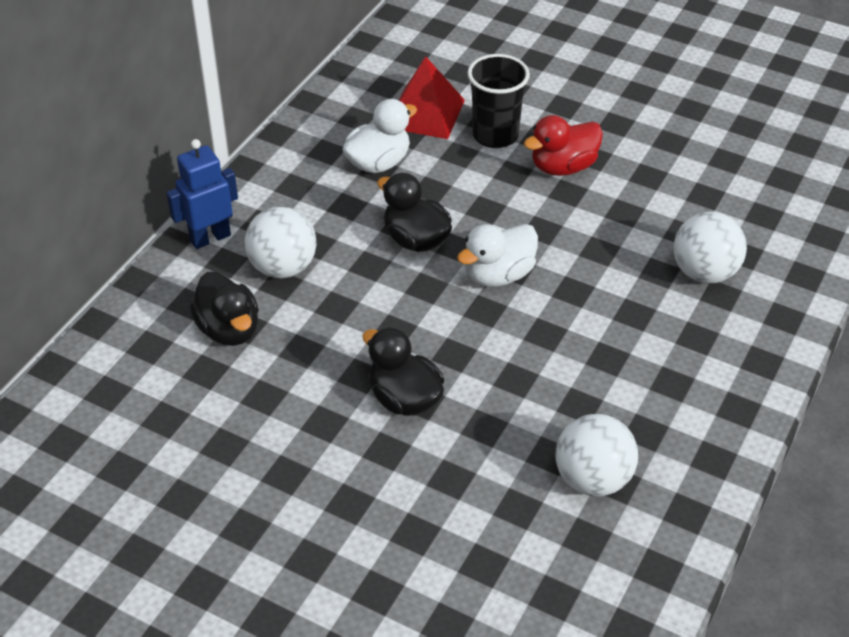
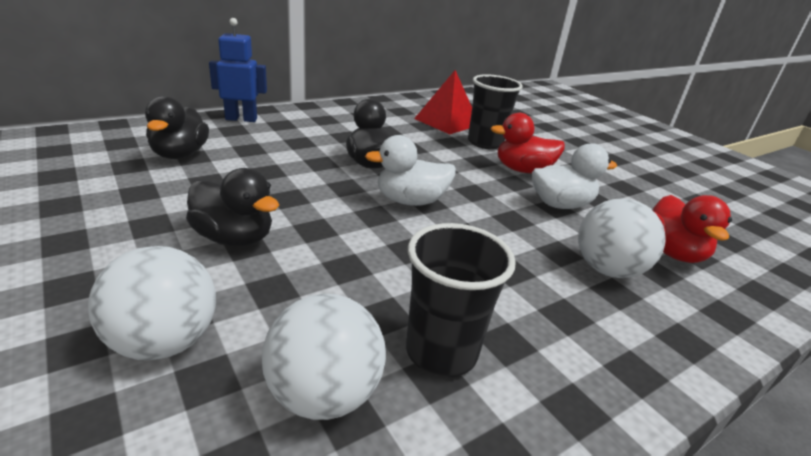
camera: 25 degrees right, 15 degrees down
(283, 267) = (262, 143): white ball -> white ball (164, 342)
(378, 163) = (390, 128): white duck -> white duck (560, 204)
(404, 399) = (234, 238): black duck -> black duck turned 135 degrees clockwise
(637, 413) = (441, 351): none -> black cup
(745, 222) = (672, 252): none -> red duck

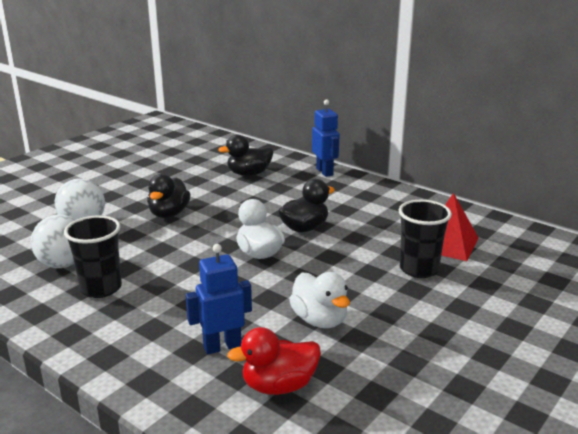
camera: 75 degrees right, 5 degrees down
(522, 170) = (375, 295): red duck -> none
(607, 269) = (222, 346): white ball -> blue robot

